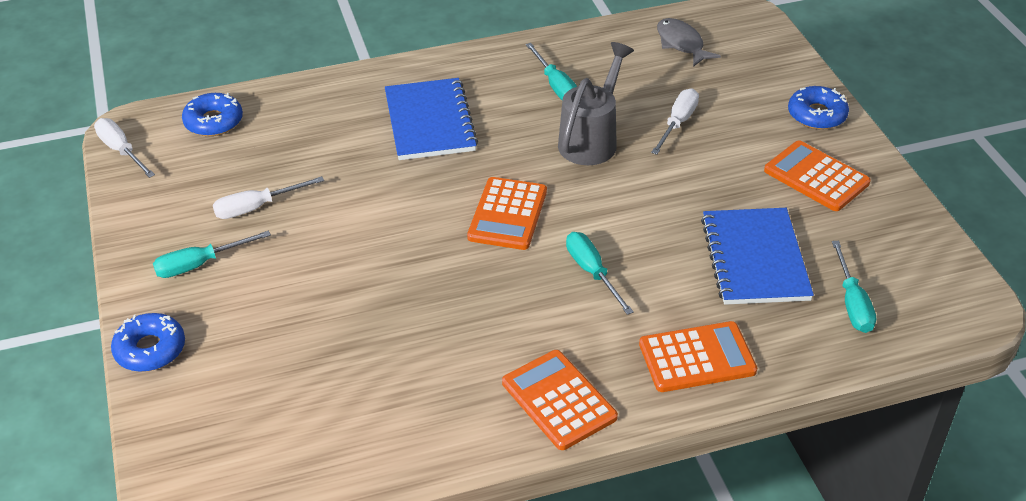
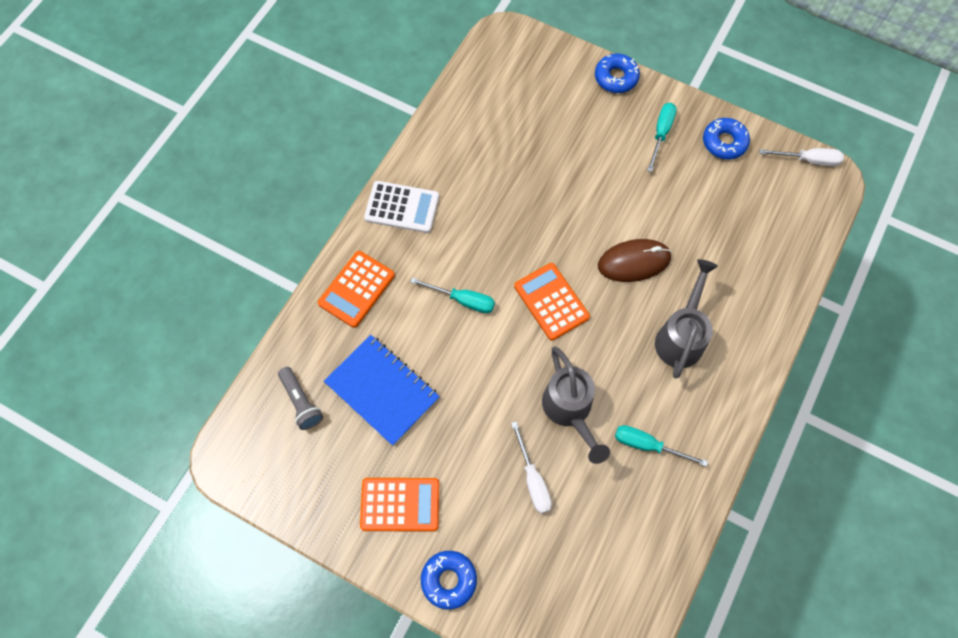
camera: 135 degrees right, 25 degrees up
(213, 122) = (796, 222): blue donut -> blue donut (724, 142)
(256, 207) = (685, 188): white screwdriver -> none
(390, 190) = (634, 262): none -> brown mouse
(430, 122) = (681, 336): blue notebook -> grey watering can
(559, 400) = (402, 207): orange calculator -> white calculator
(681, 44) = (614, 582): grey fish -> none
(852, 303) = (301, 402): turquoise screwdriver -> grey flashlight

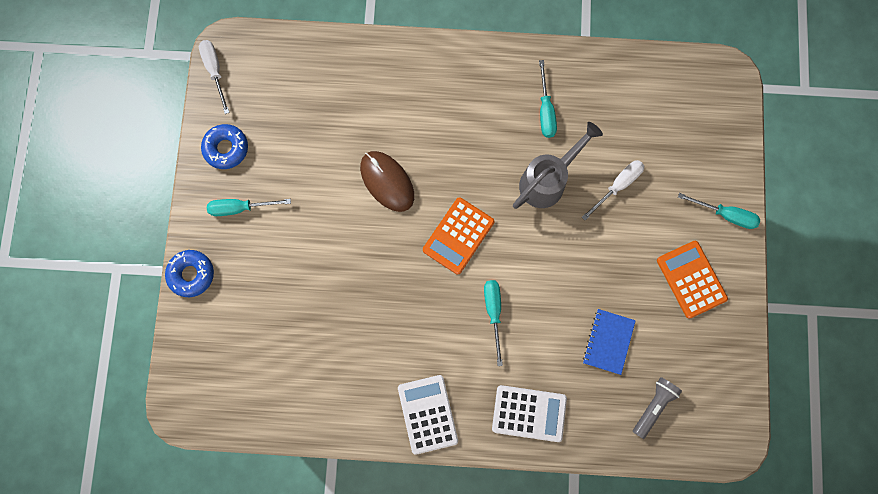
camera: 115 degrees left, 10 degrees up
(356, 289) = (529, 413): orange calculator -> white calculator
(382, 390) = (608, 341): blue notebook -> blue notebook, size x0.63
(449, 580) = (725, 215): blue donut -> turquoise screwdriver
(681, 336) = (438, 118): grey watering can -> none

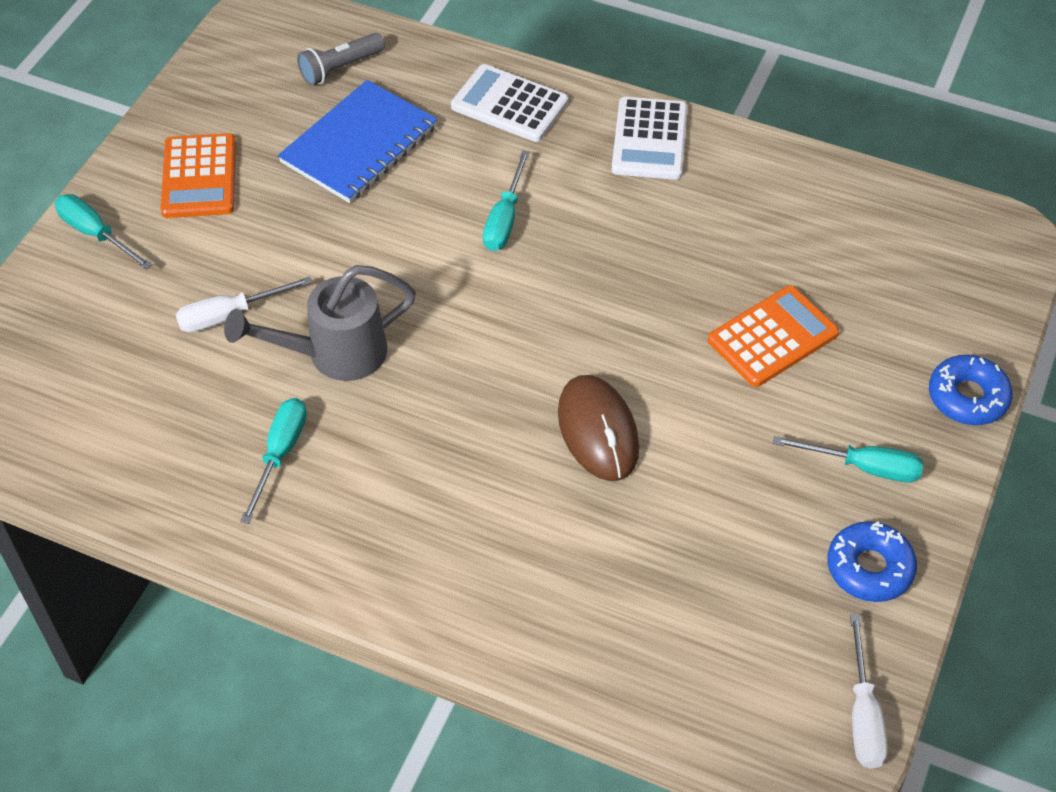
camera: 160 degrees left, 25 degrees down
(458, 236) = (513, 324): orange calculator -> orange calculator (773, 337)
(608, 341) = (359, 145): blue notebook -> blue notebook, size x1.60

